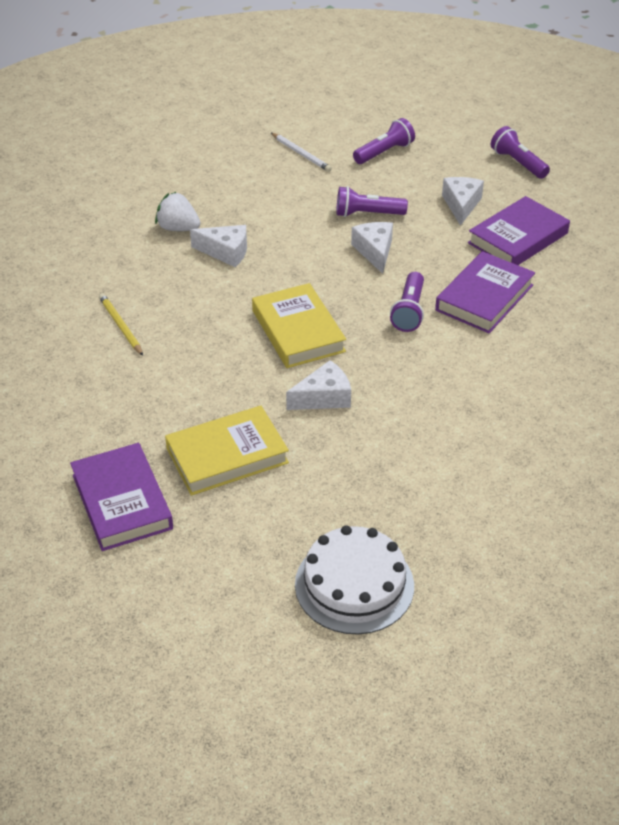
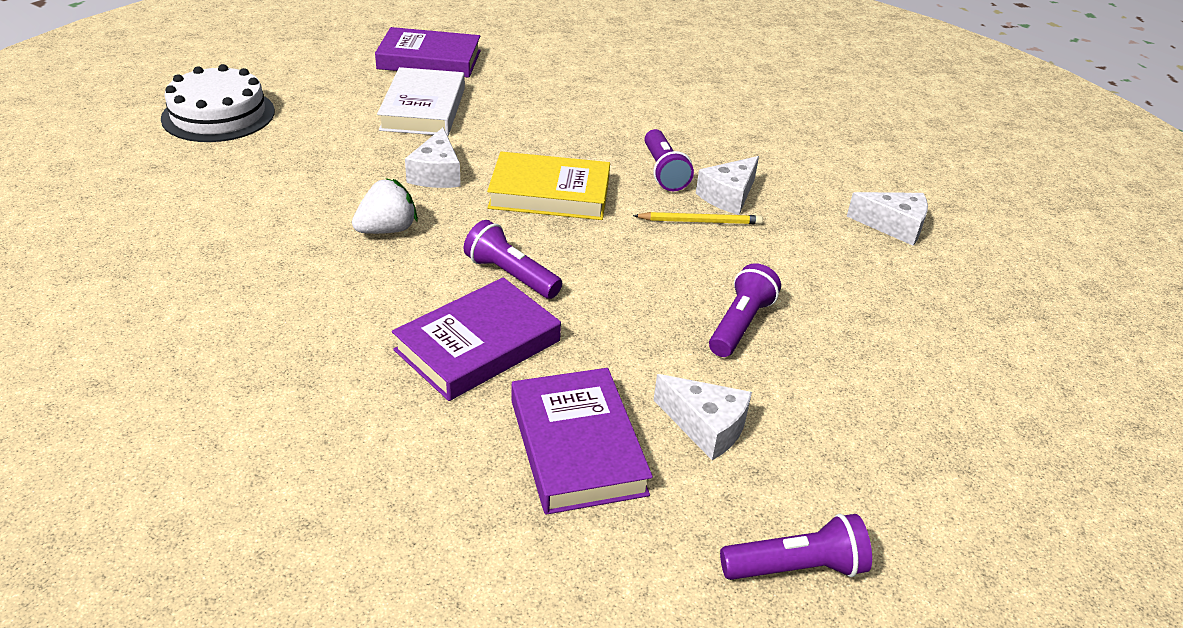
camera: 115 degrees right, 5 degrees down
(120, 326) = (648, 111): yellow pencil -> yellow pencil (700, 221)
(178, 228) = (797, 182): white strawberry -> white strawberry (387, 230)
(227, 455) = (423, 109): yellow book -> white book
(301, 154) = (932, 324): white pencil -> none
(374, 251) = (650, 297): white cheese -> white cheese (894, 226)
(384, 152) = (905, 409): purple flashlight -> purple flashlight (664, 172)
(484, 297) = (478, 345): purple book -> purple book turned 75 degrees clockwise

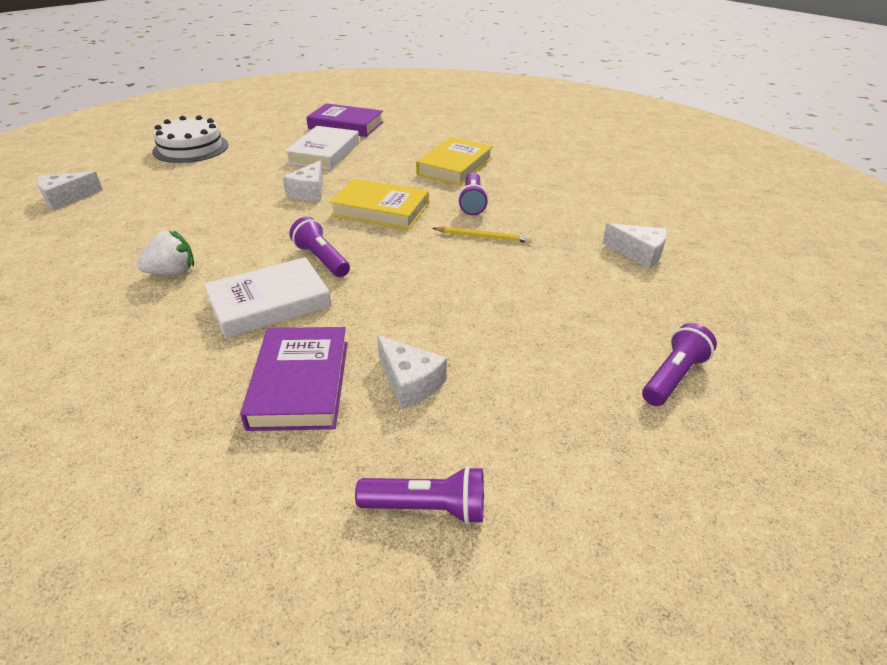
camera: 15 degrees right, 0 degrees up
(387, 230) = (254, 222): white strawberry -> white strawberry (172, 272)
(478, 345) = (269, 303): purple book -> white book
(614, 117) = (454, 166): none -> yellow book
(728, 196) = (513, 222): white cheese -> white cheese (66, 198)
(740, 324) = (477, 310): purple flashlight -> purple flashlight (673, 377)

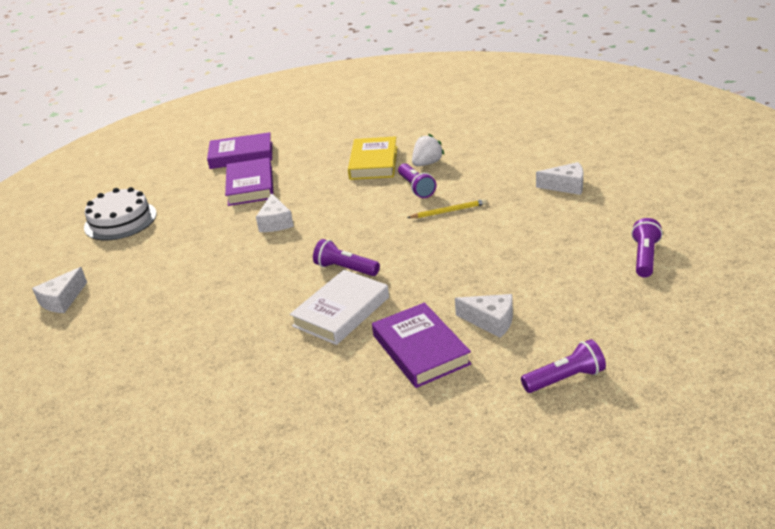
camera: 20 degrees left, 5 degrees down
(172, 272) = (239, 319): white strawberry -> white strawberry (427, 163)
(324, 153) = (250, 186): white book -> purple book
(380, 210) = (350, 217): yellow book -> none

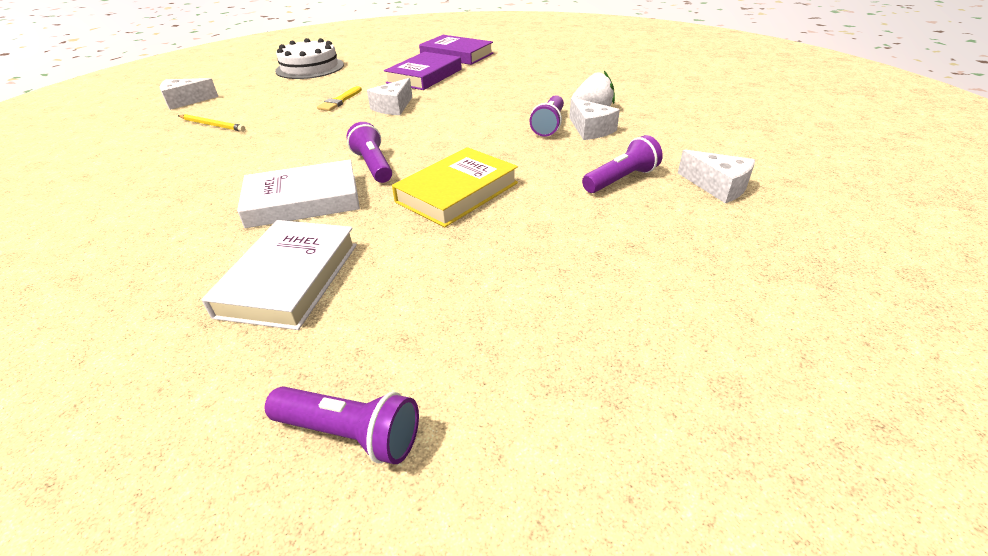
camera: 35 degrees right, 5 degrees up
(218, 237) = (340, 101): none -> yellow brush
(373, 163) = (546, 92): yellow book -> yellow book (457, 192)
(420, 349) = (289, 279): purple book -> white book
(448, 211) = (546, 157): yellow pencil -> yellow pencil (212, 125)
(491, 321) = (400, 292): white cheese -> white cheese (590, 129)
(644, 257) = (714, 326): purple flashlight -> purple flashlight (621, 179)

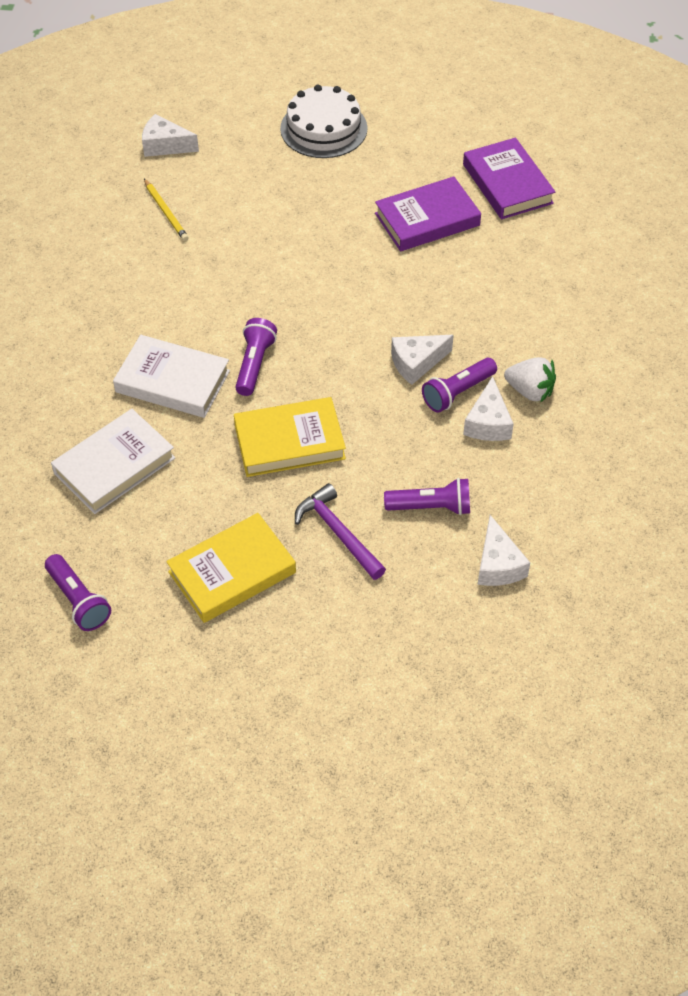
camera: 35 degrees right, 15 degrees up
(340, 101) = (303, 228): yellow brush -> none
(393, 107) = (344, 271): white cheese -> white cheese (416, 363)
(516, 300) = (232, 572): none -> yellow book
(574, 225) = (338, 532): none -> purple hammer

